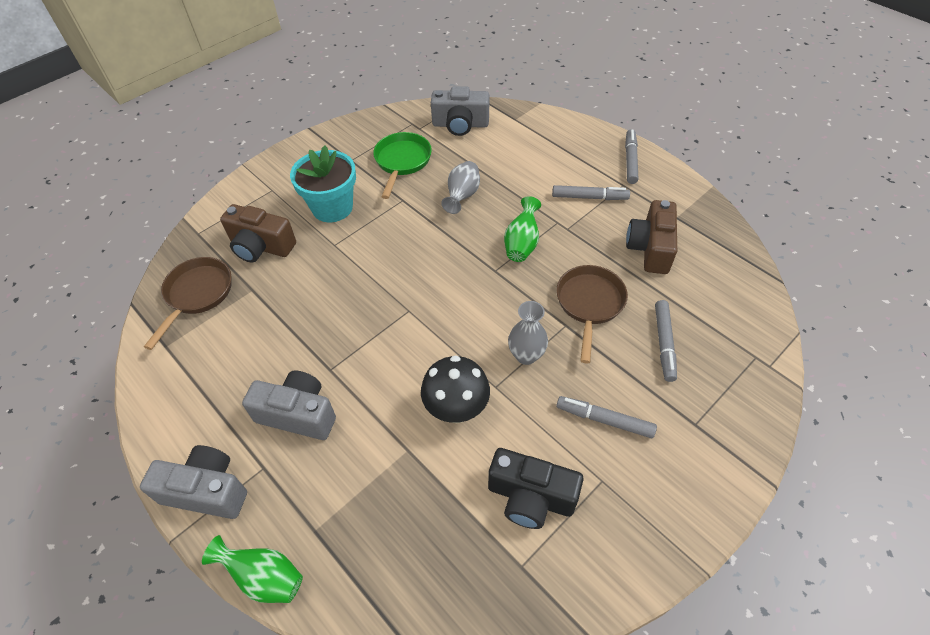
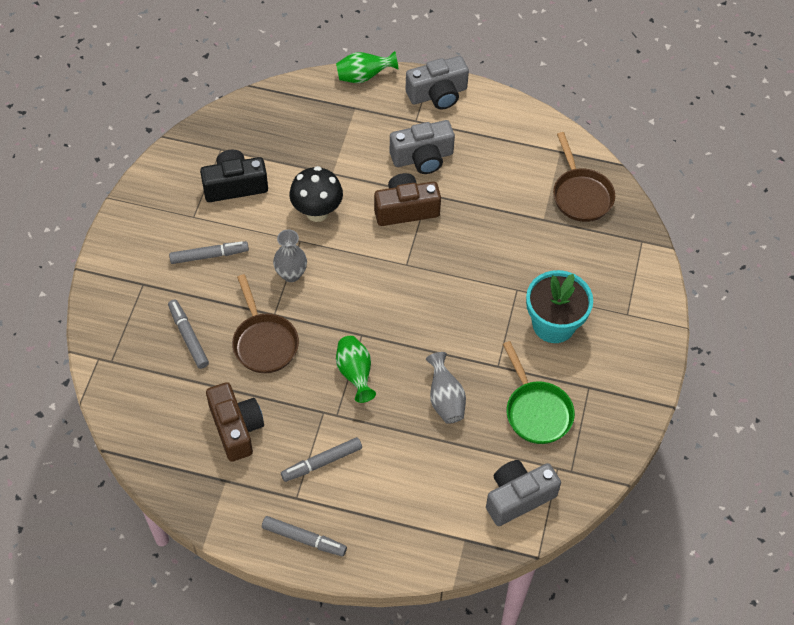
camera: 145 degrees right, 5 degrees up
(261, 246) = (576, 257): brown camera -> brown camera (406, 209)
(630, 160) = (304, 539): grey marker -> grey marker turned 45 degrees counterclockwise

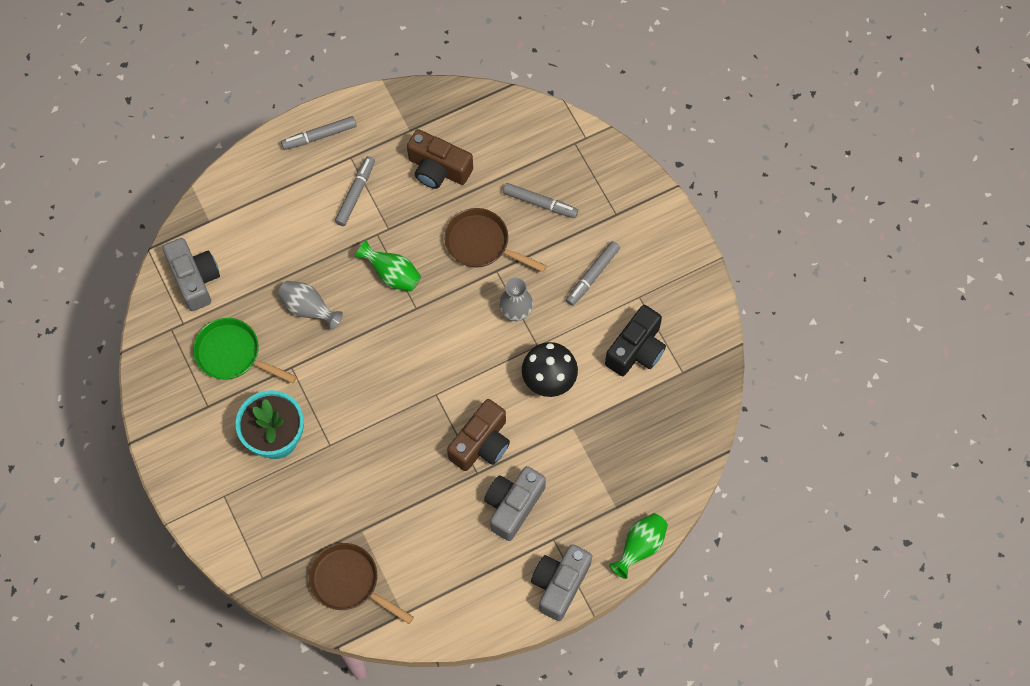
camera: 140 degrees right, 10 degrees up
(518, 497) = (195, 279): grey camera -> grey camera turned 45 degrees counterclockwise

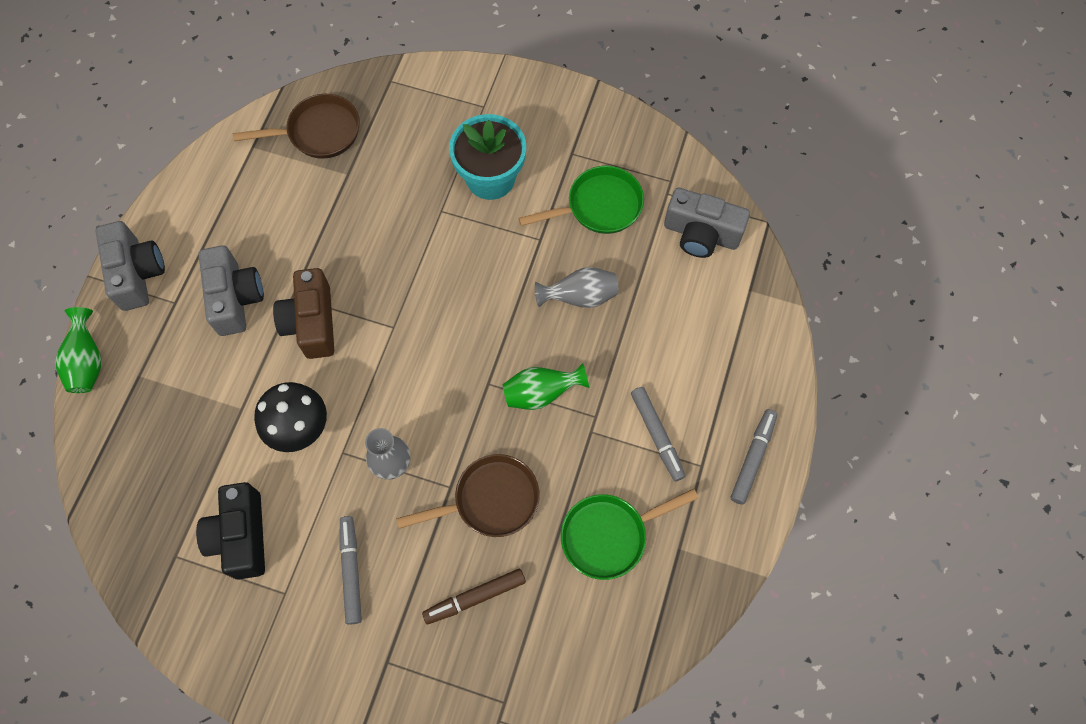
camera: 135 degrees right, 0 degrees up
(438, 169) = (609, 535): brown camera -> green pan
(540, 203) = (475, 597): grey marker -> brown marker

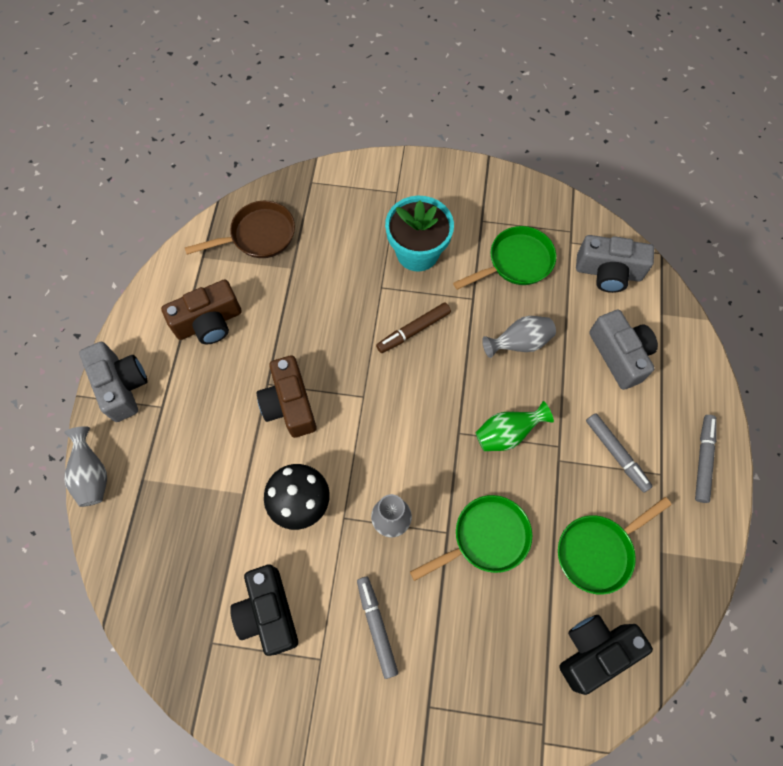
camera: 10 degrees left, 0 degrees up
(88, 362) = (92, 474): green vase -> grey vase
(235, 298) = (216, 394): grey camera -> grey camera (619, 355)
(244, 220) = (209, 322): none -> brown camera
(475, 597) = (493, 630): brown marker -> brown marker (413, 330)
(490, 500) = (486, 538): brown pan -> green pan
(578, 638) = (594, 651): none -> black camera

